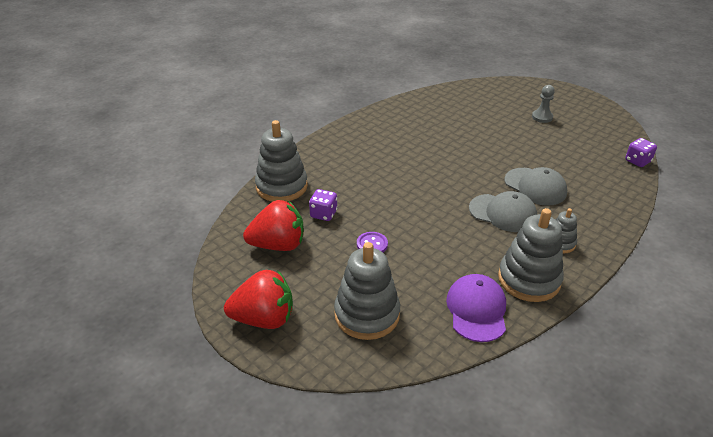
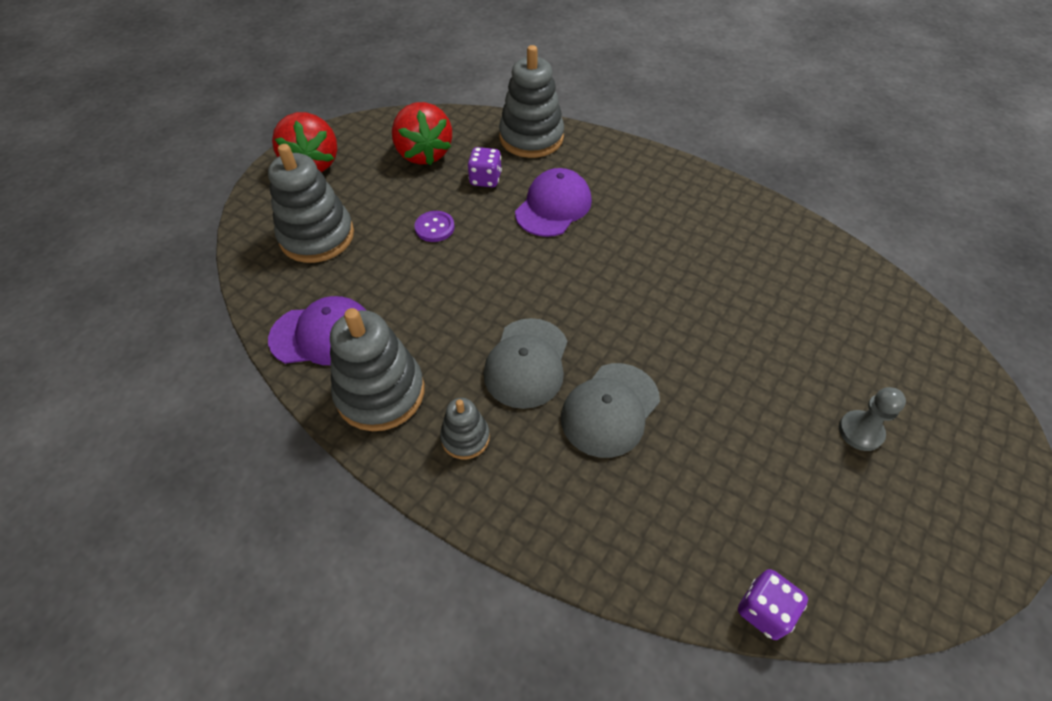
camera: 80 degrees right, 15 degrees up
(363, 186) = (553, 206): none -> purple cap

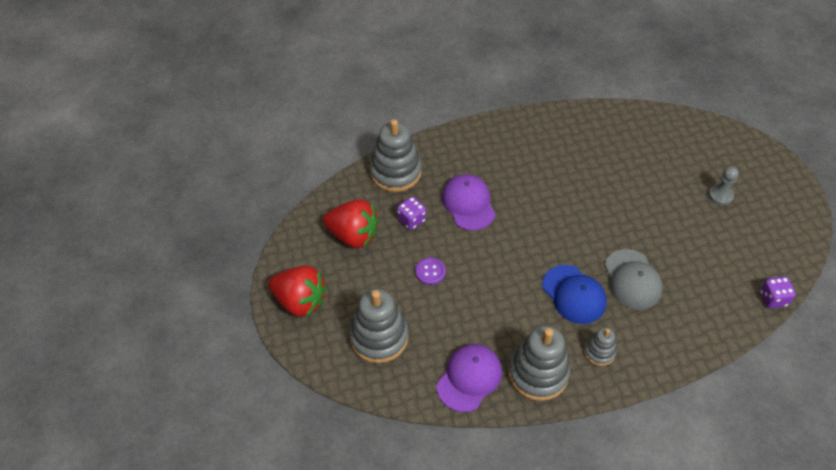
camera: 50 degrees left, 0 degrees up
(527, 363) = (574, 294): grey cap -> blue cap

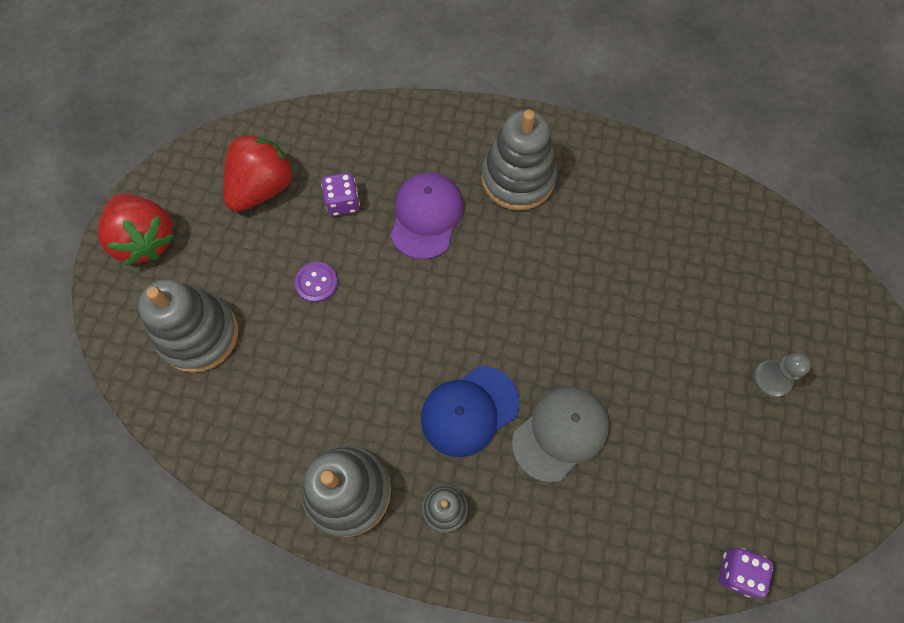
camera: 30 degrees right, 15 degrees up
(353, 235) = (262, 187): red strawberry -> red strawberry turned 105 degrees counterclockwise
(395, 172) = (369, 129): grey stacking toy -> grey stacking toy (518, 178)
(469, 378) = (262, 449): purple cap -> none
(574, 294) = (469, 411): blue cap -> blue cap turned 60 degrees clockwise
(632, 279) = (560, 433): grey cap -> grey cap turned 150 degrees counterclockwise

